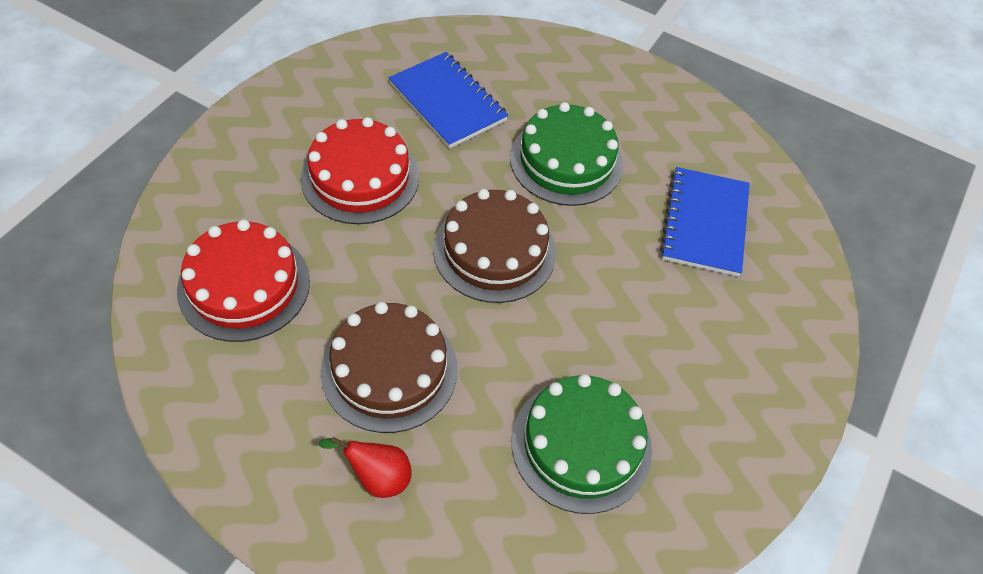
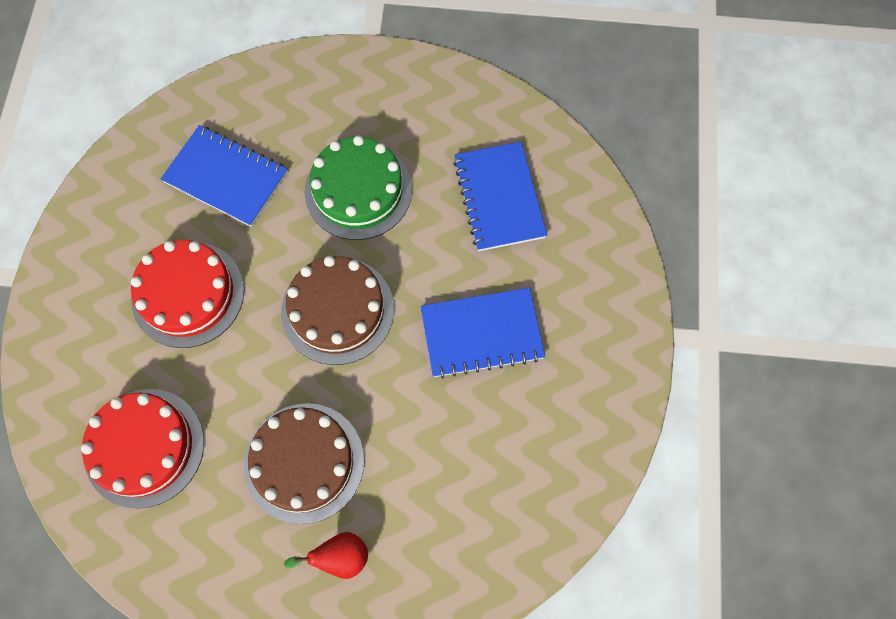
camera: 20 degrees left, 15 degrees up
(581, 444) = (482, 450): green cake -> none
(631, 334) = (482, 334): none -> blue notebook

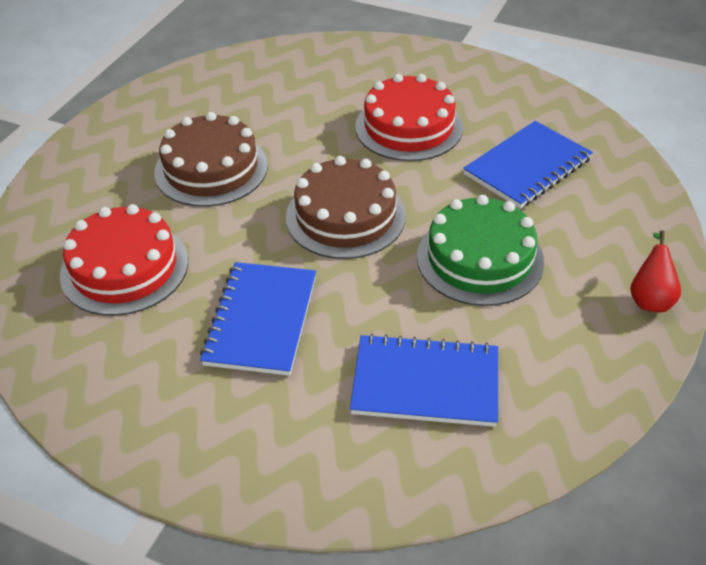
camera: 110 degrees right, 25 degrees down
(144, 447) = (282, 88): red cake -> red cake (124, 268)
(340, 557) = (117, 175): red pear -> red pear (650, 298)

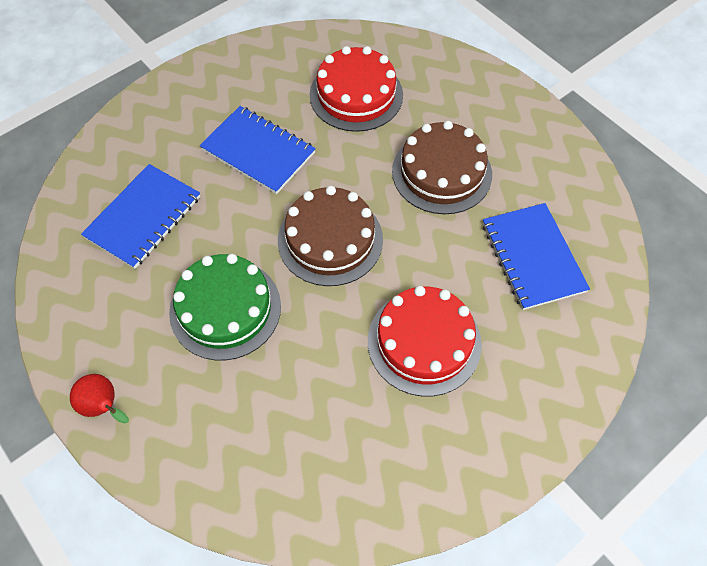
camera: 115 degrees right, 15 degrees up
(527, 167) = (309, 413): blue notebook -> blue notebook (532, 257)

